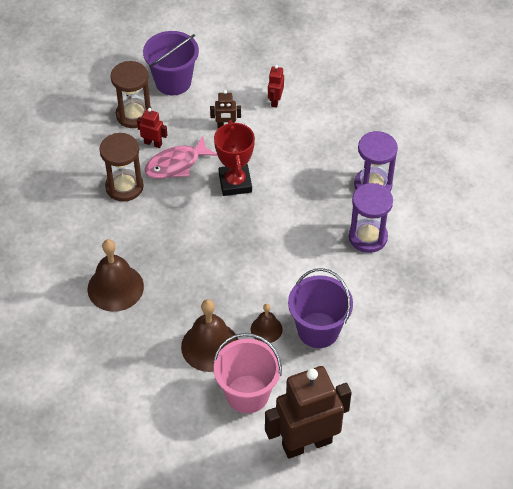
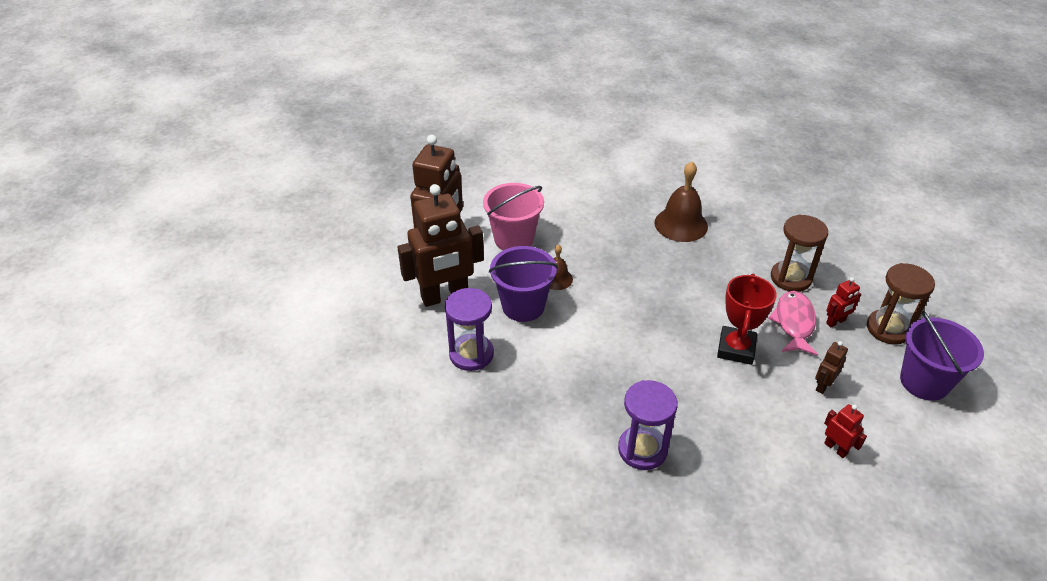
camera: 130 degrees right, 10 degrees down
(210, 346) = (575, 243): brown bell -> none
(235, 183) = (736, 349): red trophy -> red trophy turned 75 degrees clockwise
(361, 390) = (445, 296): none -> brown robot
(368, 237) = (582, 400): purple hourglass -> purple hourglass (471, 354)

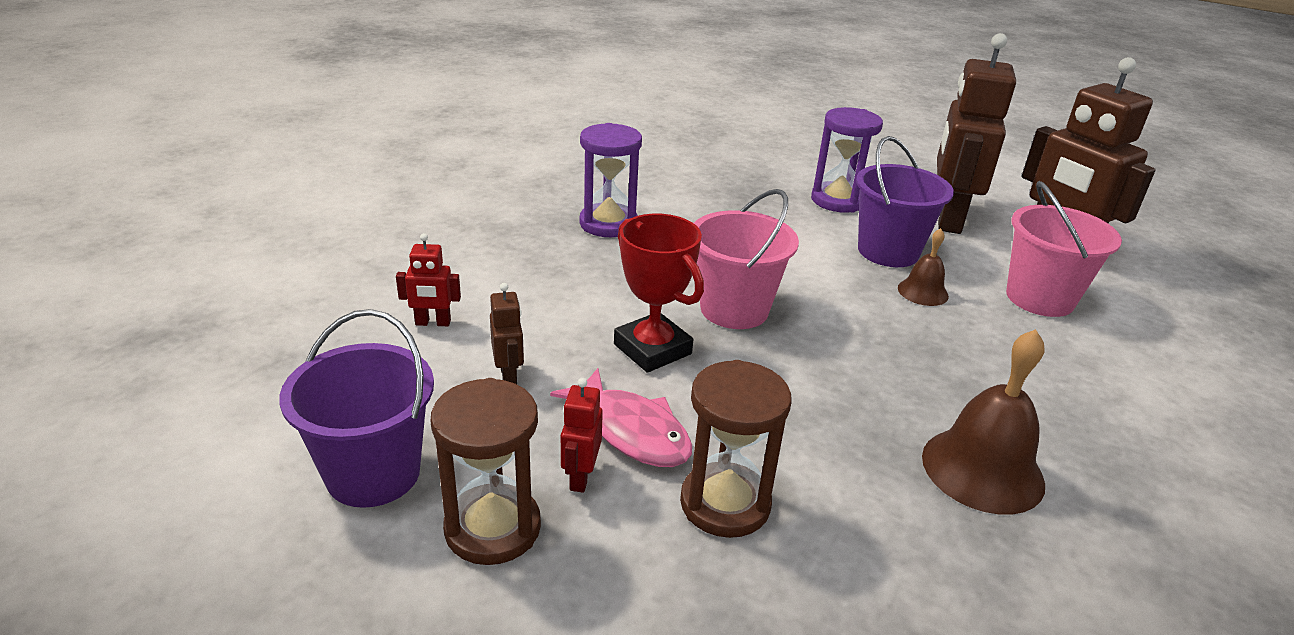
camera: 125 degrees right, 10 degrees down
(664, 338) = (734, 309): none -> pink bucket

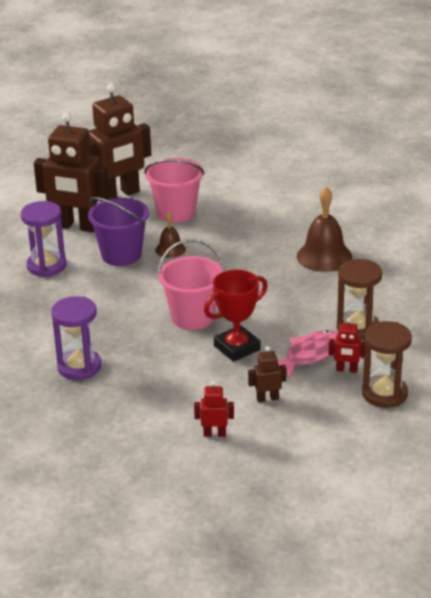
camera: 85 degrees left, 0 degrees up
(373, 473) = (354, 436): purple bucket -> none
(433, 323) = (214, 434): red robot -> red robot turned 90 degrees counterclockwise

